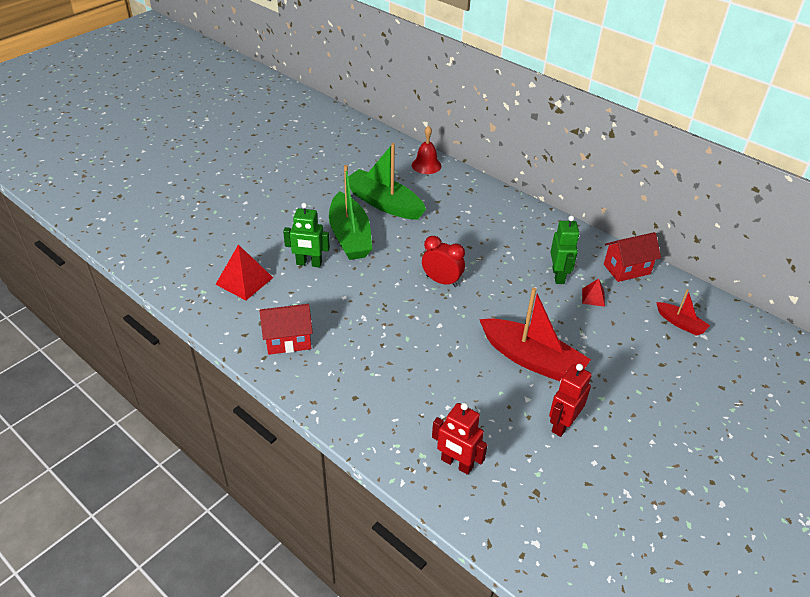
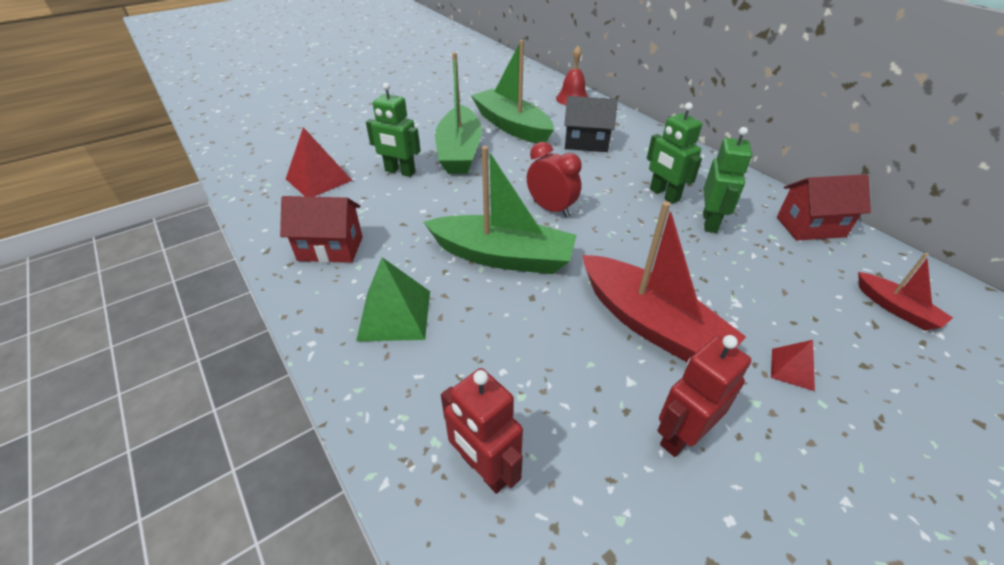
camera: 15 degrees right, 0 degrees up
(361, 382) = (394, 315): none -> green pyramid
(419, 326) = (503, 256): none -> green boat
(451, 213) = (586, 143): none -> black house
(522, 256) = (664, 195): none -> green robot
(593, 297) = (757, 254): red pyramid -> red pyramid (792, 369)

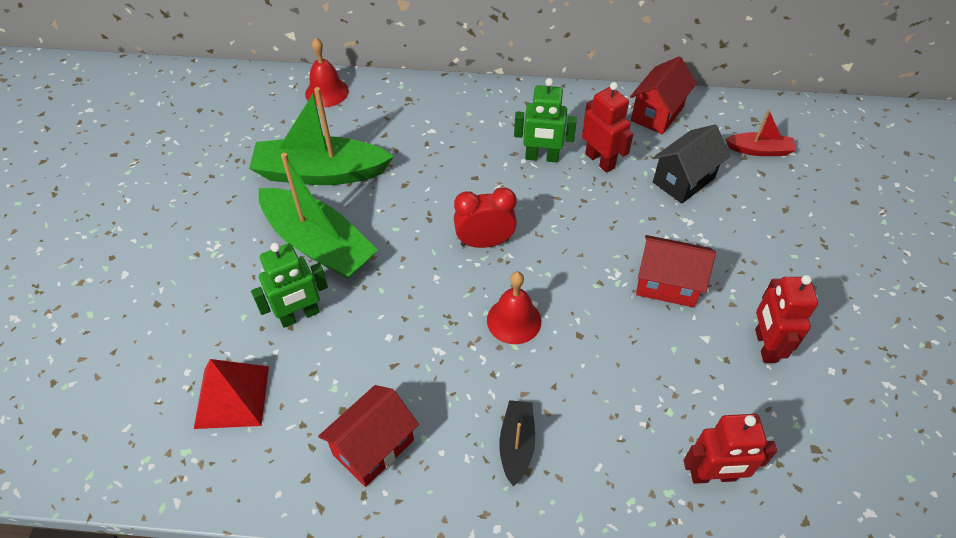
camera: 50 degrees left, 10 degrees up
(394, 315) = (516, 445): green pyramid -> black boat
(503, 256) = (514, 320): green boat -> red bell
(586, 143) = (415, 144): black house -> black house (683, 180)
(650, 323) = (667, 284): red boat -> red house
(710, 222) = (600, 160): green robot -> red robot
(792, 369) = (761, 245): red pyramid -> none

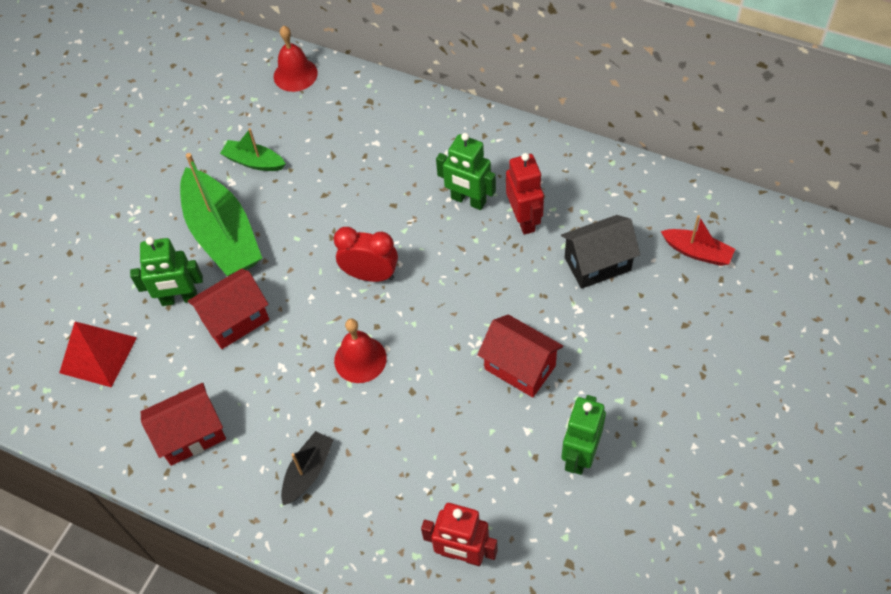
camera: 25 degrees right, 5 degrees up
(320, 173) = (254, 162): green boat -> green boat, size x0.50
(657, 114) = (612, 182): red house -> red house (235, 320)
(765, 346) = (579, 455): red robot -> green robot

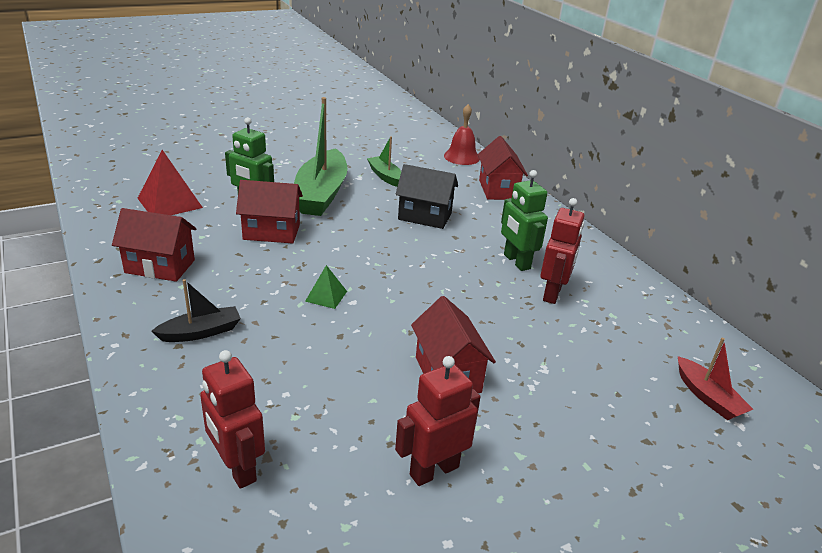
camera: 30 degrees right, 25 degrees down
(360, 359) = (326, 296): red bell -> green pyramid
(370, 275) = (393, 259): red clock -> none
(372, 105) = (498, 189): none -> red house
(579, 455) = (434, 470): green robot -> red robot
(597, 264) = (593, 351): black house -> black house (425, 216)

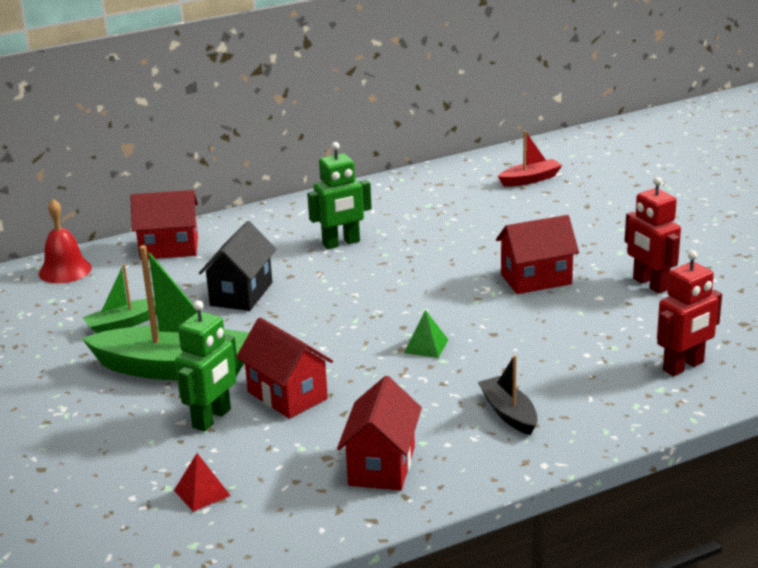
camera: 85 degrees left, 5 degrees down
(169, 203) = (202, 493): red pyramid -> red pyramid, size x0.54
(271, 232) = (287, 395): red house -> red house turned 45 degrees counterclockwise
(552, 293) = (398, 228): red robot -> none

